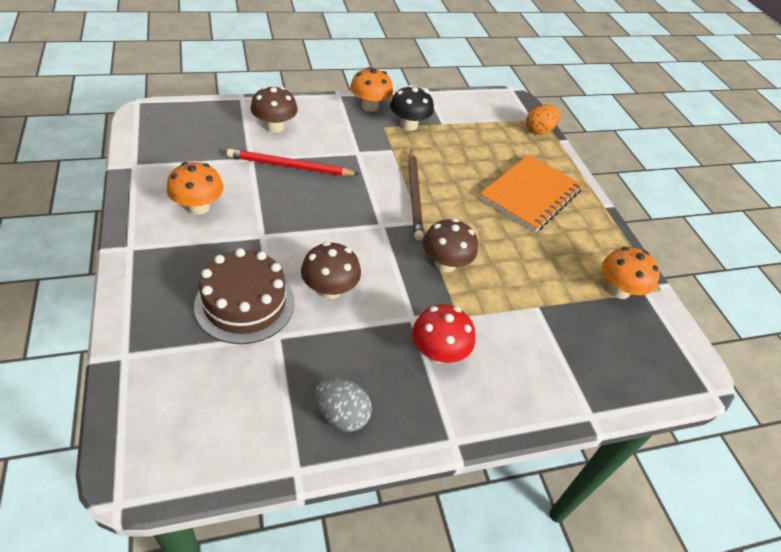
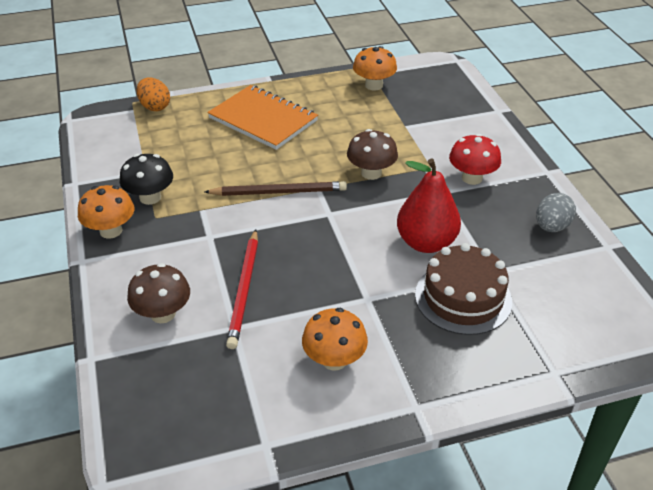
camera: 85 degrees left, 5 degrees down
(330, 289) = (426, 242): brown mushroom -> red pear

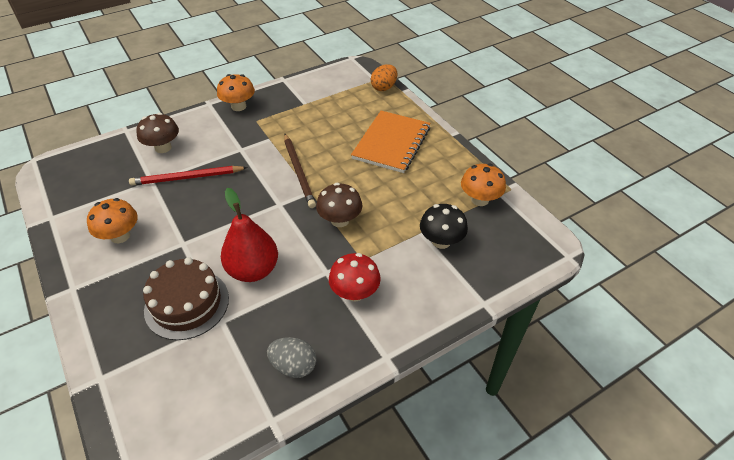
camera: 75 degrees right, 5 degrees up
(150, 197) = (276, 113): black mushroom -> black mushroom (441, 241)

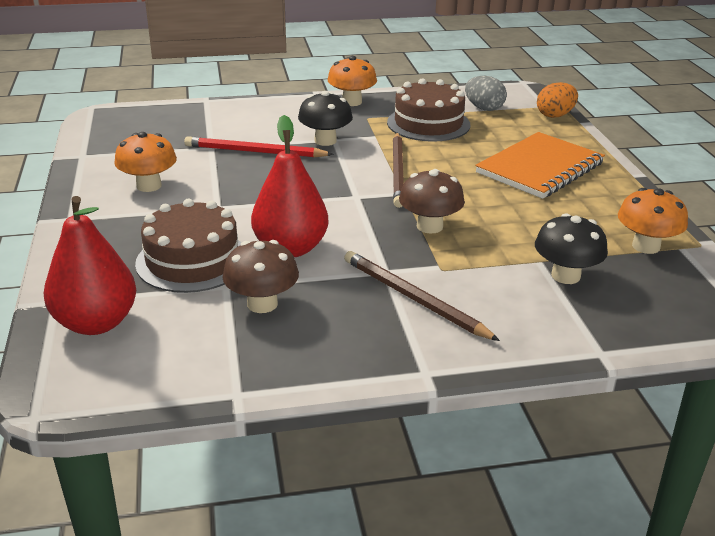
camera: 20 degrees right, 15 degrees down
(141, 389) = (96, 323): none -> red pear
(163, 147) = (241, 121): brown mushroom -> brown mushroom (262, 304)
(235, 153) = (325, 141): none -> black mushroom
(293, 366) = (294, 349): grey egg -> grey egg (484, 108)
(302, 116) = (428, 123): none -> brown cake
(354, 292) = (414, 299): red mushroom -> brown pencil

